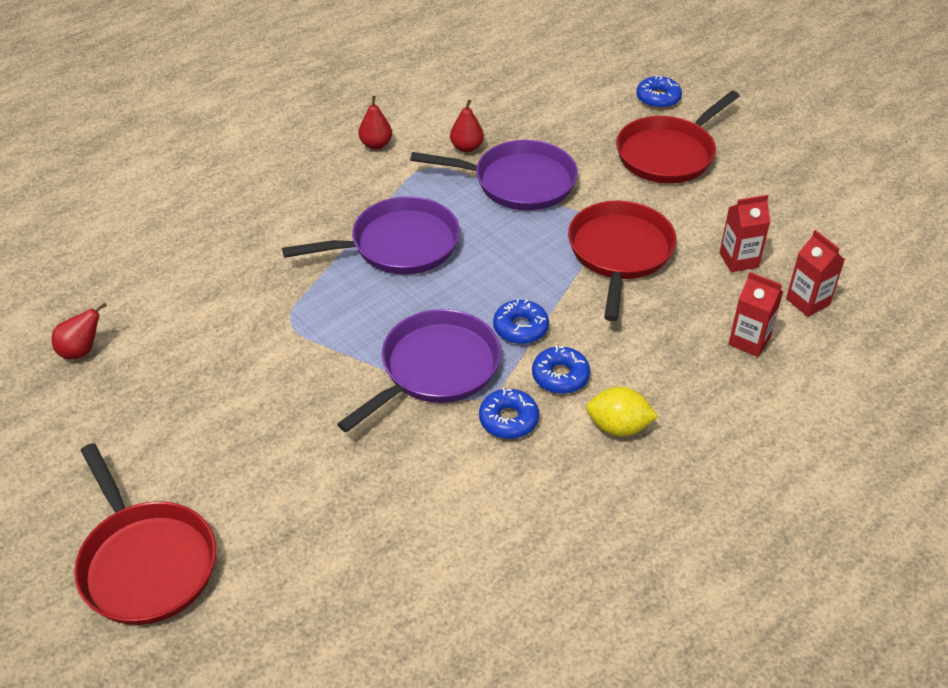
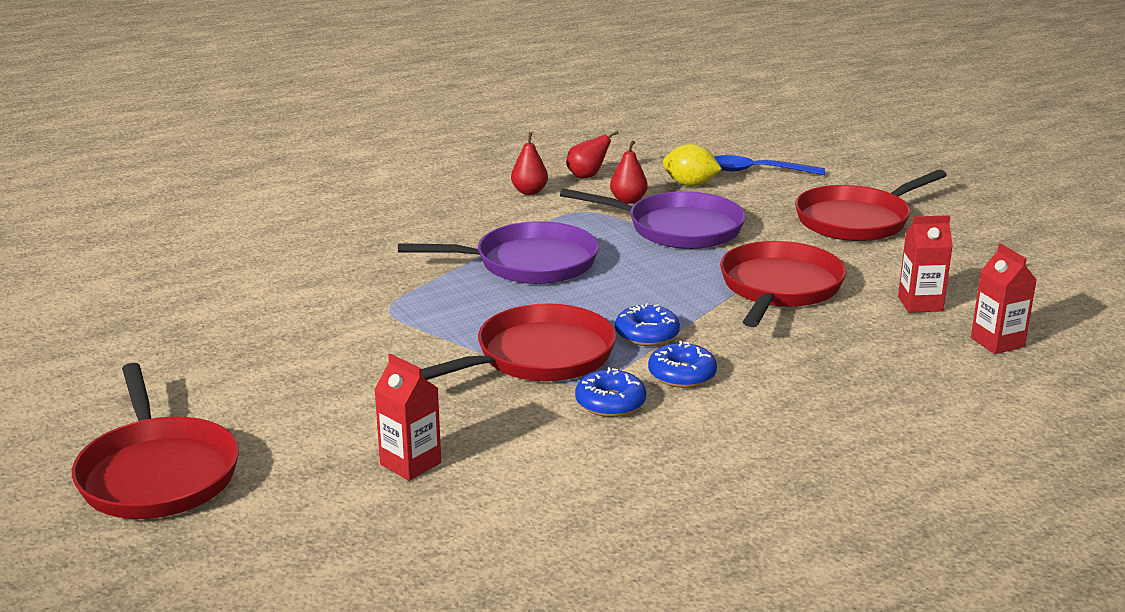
camera: 10 degrees right, 20 degrees down
(81, 351) = (158, 311): red pear -> red pear (587, 176)
(435, 369) = (538, 357): purple pan -> red pan
(571, 94) = (757, 171): none -> blue spoon
(618, 427) = (739, 420): yellow lemon -> yellow lemon (690, 184)
(658, 98) = (855, 180): blue donut -> none
(749, 341) = (917, 367): red carton -> red carton (410, 464)

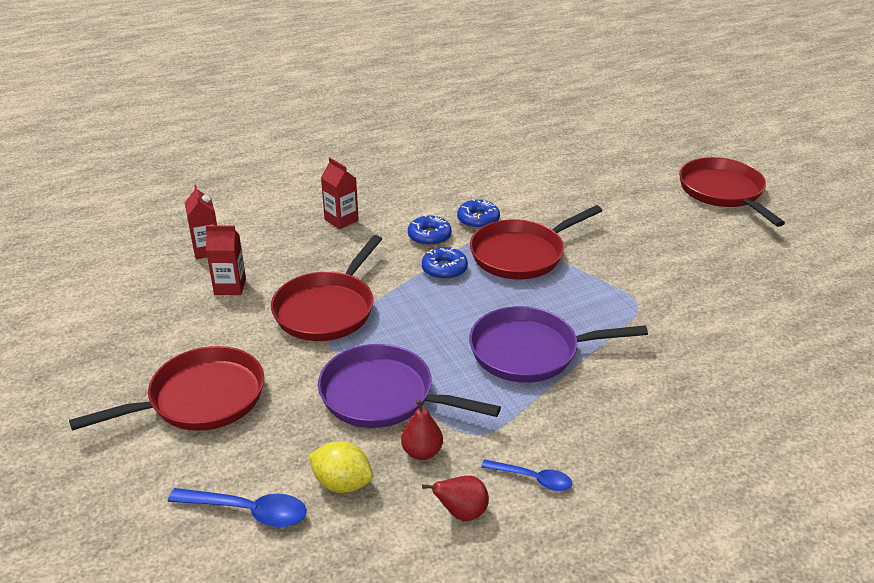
camera: 175 degrees left, 10 degrees up
(410, 464) = (590, 191): red carton -> red carton (341, 220)
(529, 192) = (532, 479): red pear -> blue spoon

